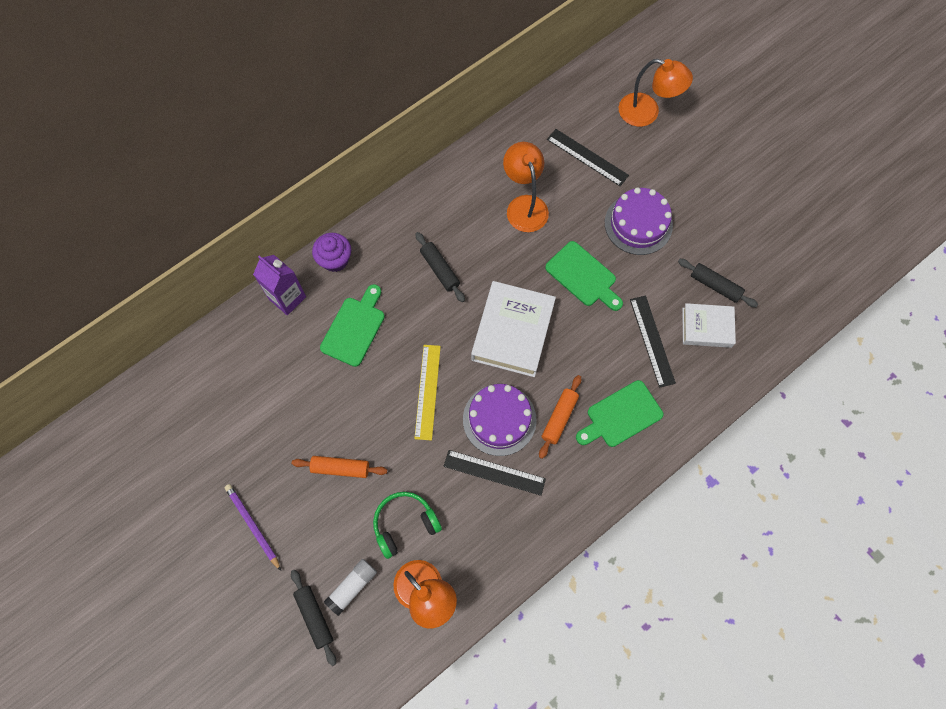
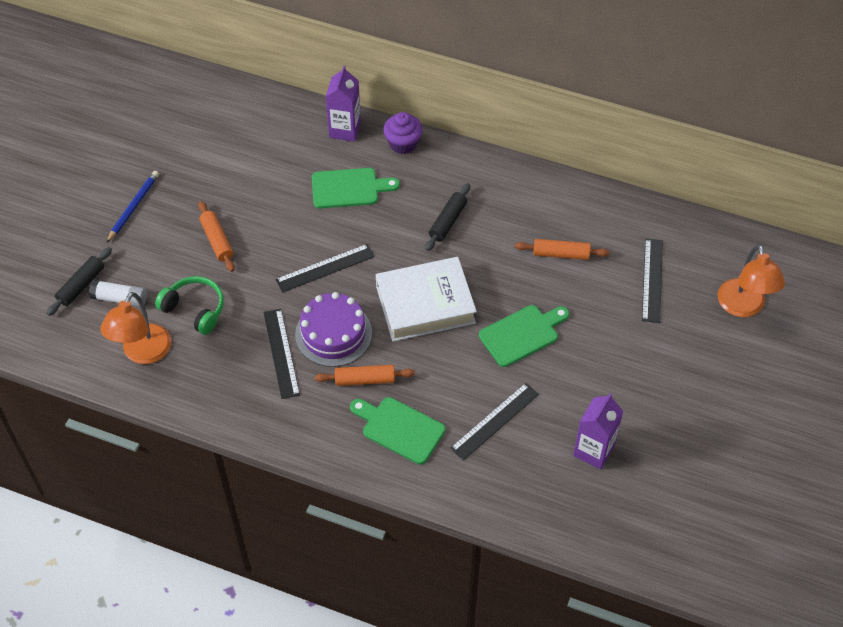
camera: 60 degrees right, 15 degrees down
(252, 526) = (133, 207): purple pencil -> blue pencil
(427, 391) = (325, 268): yellow ruler -> black ruler
(524, 205) = (561, 254): orange lamp -> orange rolling pin
(583, 276) = (522, 334): green cutting board -> green cutting board turned 135 degrees counterclockwise
(638, 224) = (612, 354): purple cake -> none
(706, 327) = (542, 462): white book -> none
(715, 286) = (593, 450): black rolling pin -> purple carton

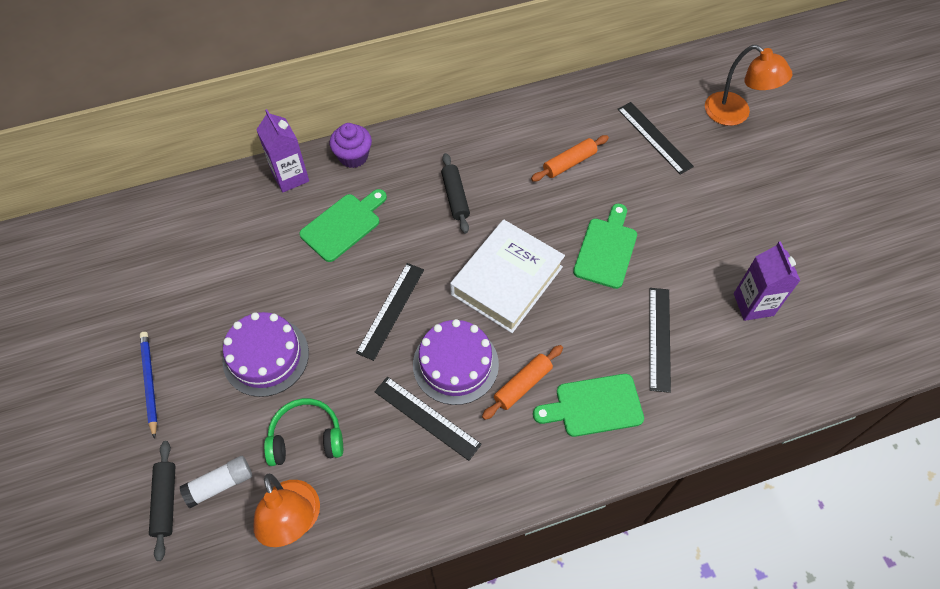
camera: 40 degrees left, 5 degrees up
(217, 241) = (266, 356): orange rolling pin -> purple cake

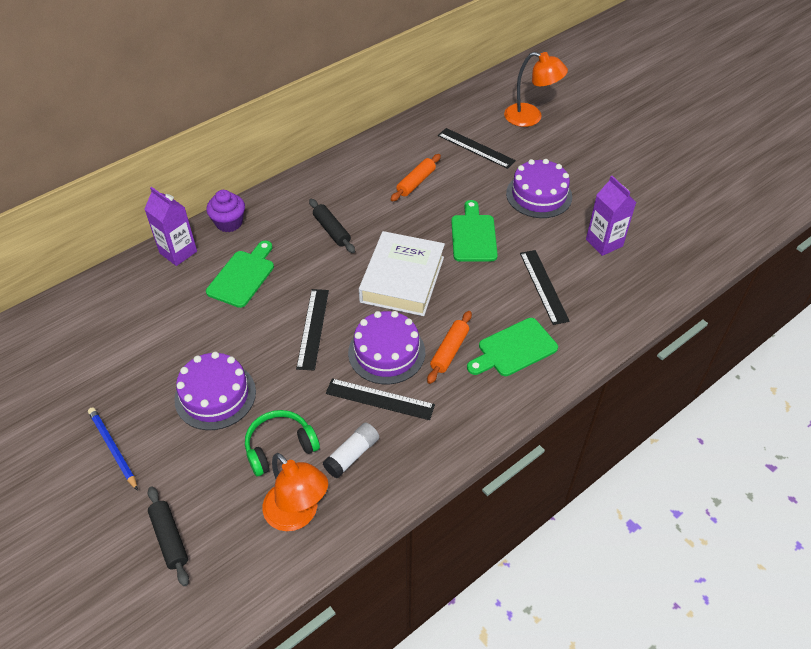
camera: 20 degrees left, 10 degrees down
(220, 484) = (216, 508): white glue stick -> white glue stick (352, 455)
(702, 219) = (539, 195): none -> purple cake

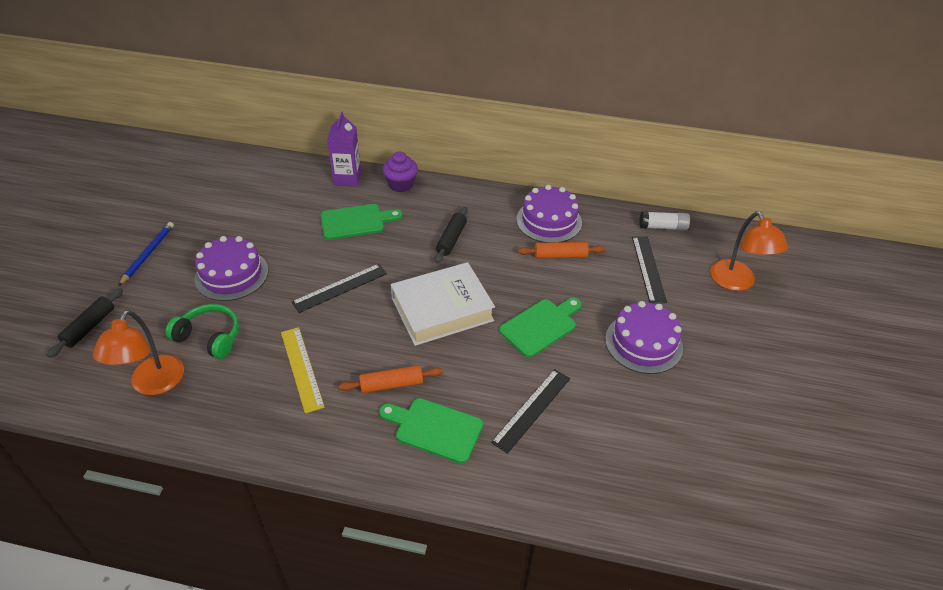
camera: 50 degrees right, 5 degrees down
(352, 455) = (232, 384): white glue stick -> white glue stick (662, 227)
(380, 399) = (302, 368): black ruler -> yellow ruler
(386, 352) = (354, 344): purple cake -> purple cake (549, 221)
(604, 243) = (639, 427): purple carton -> none

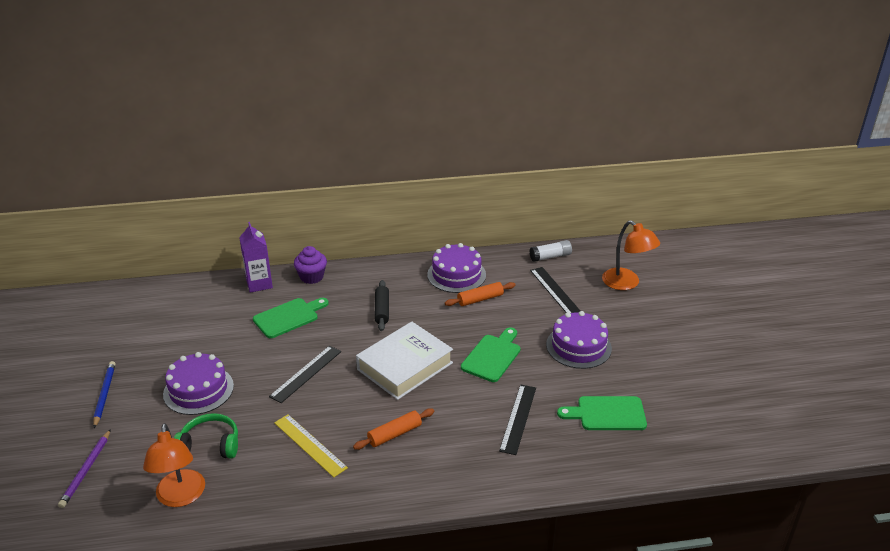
camera: 20 degrees left, 10 degrees down
(89, 327) = (86, 470): black rolling pin -> purple pencil
(434, 429) = (449, 455): green cutting board -> green cutting board (607, 414)

